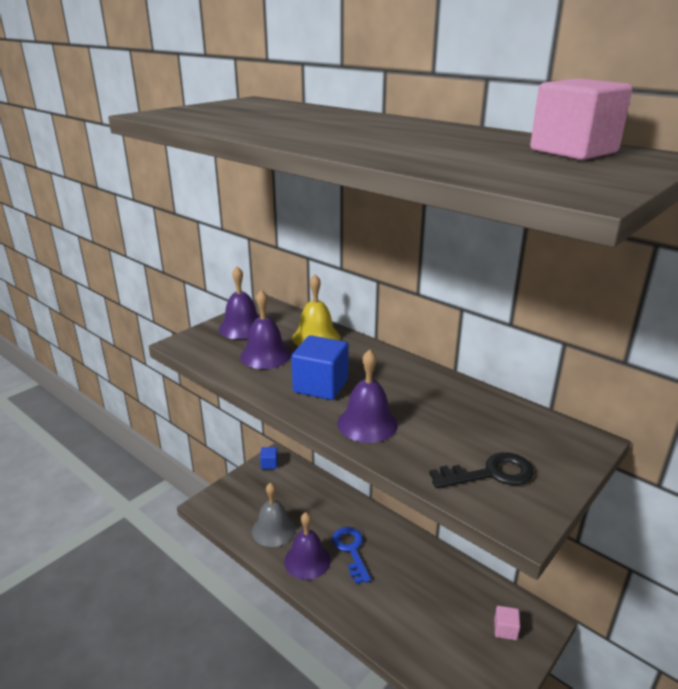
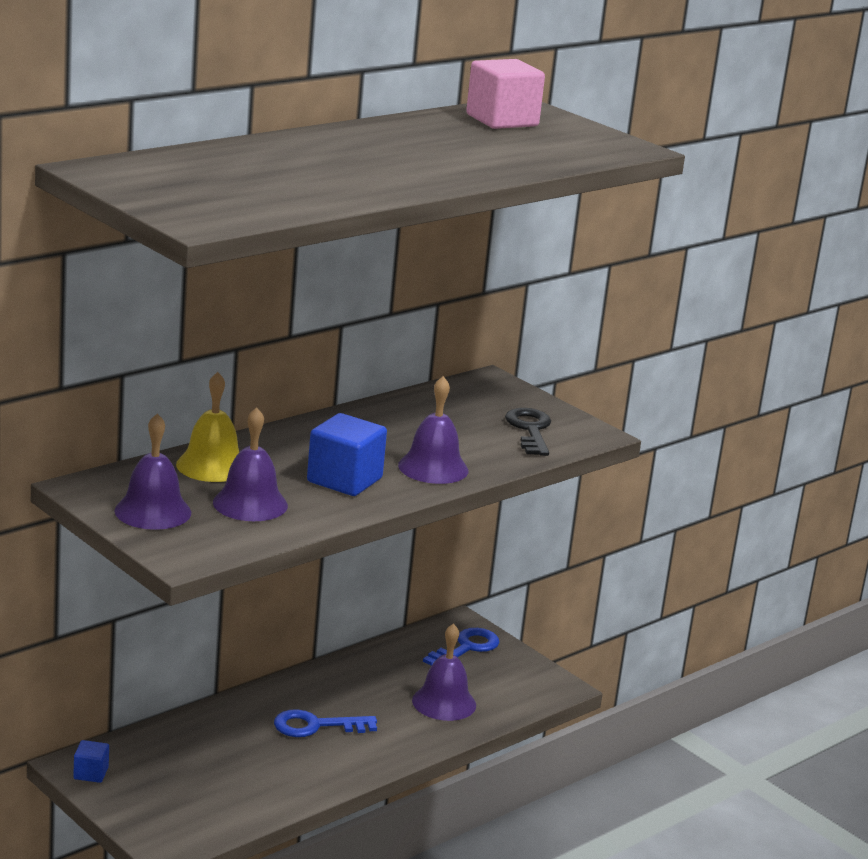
camera: 85 degrees left, 5 degrees down
(273, 529) = (252, 785): grey bell -> none
(307, 560) = (323, 763): purple bell -> purple bell (444, 702)
(505, 629) = (466, 648): pink cube -> blue key

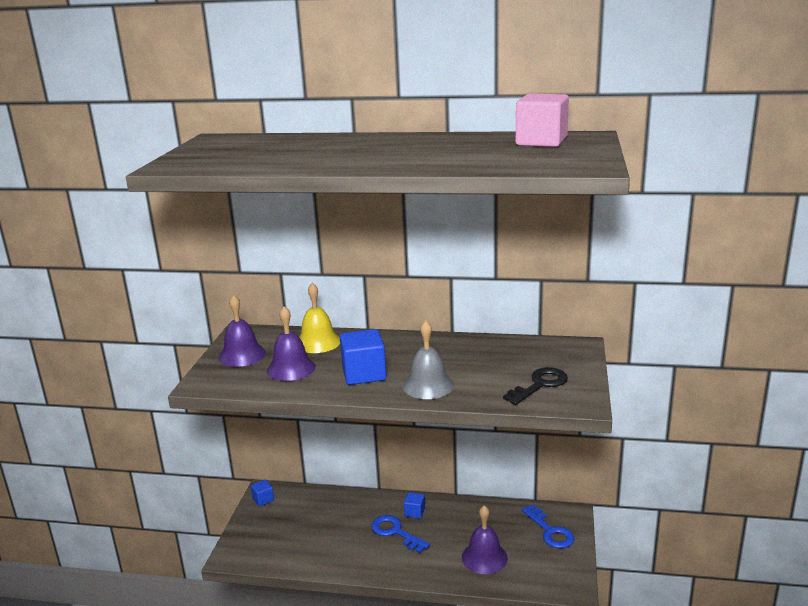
camera: 55 degrees right, 0 degrees up
(302, 697) = (414, 512): none -> blue cube
(433, 468) = (428, 385): purple bell -> grey bell
(466, 648) = (550, 531): blue key -> blue key turned 60 degrees clockwise

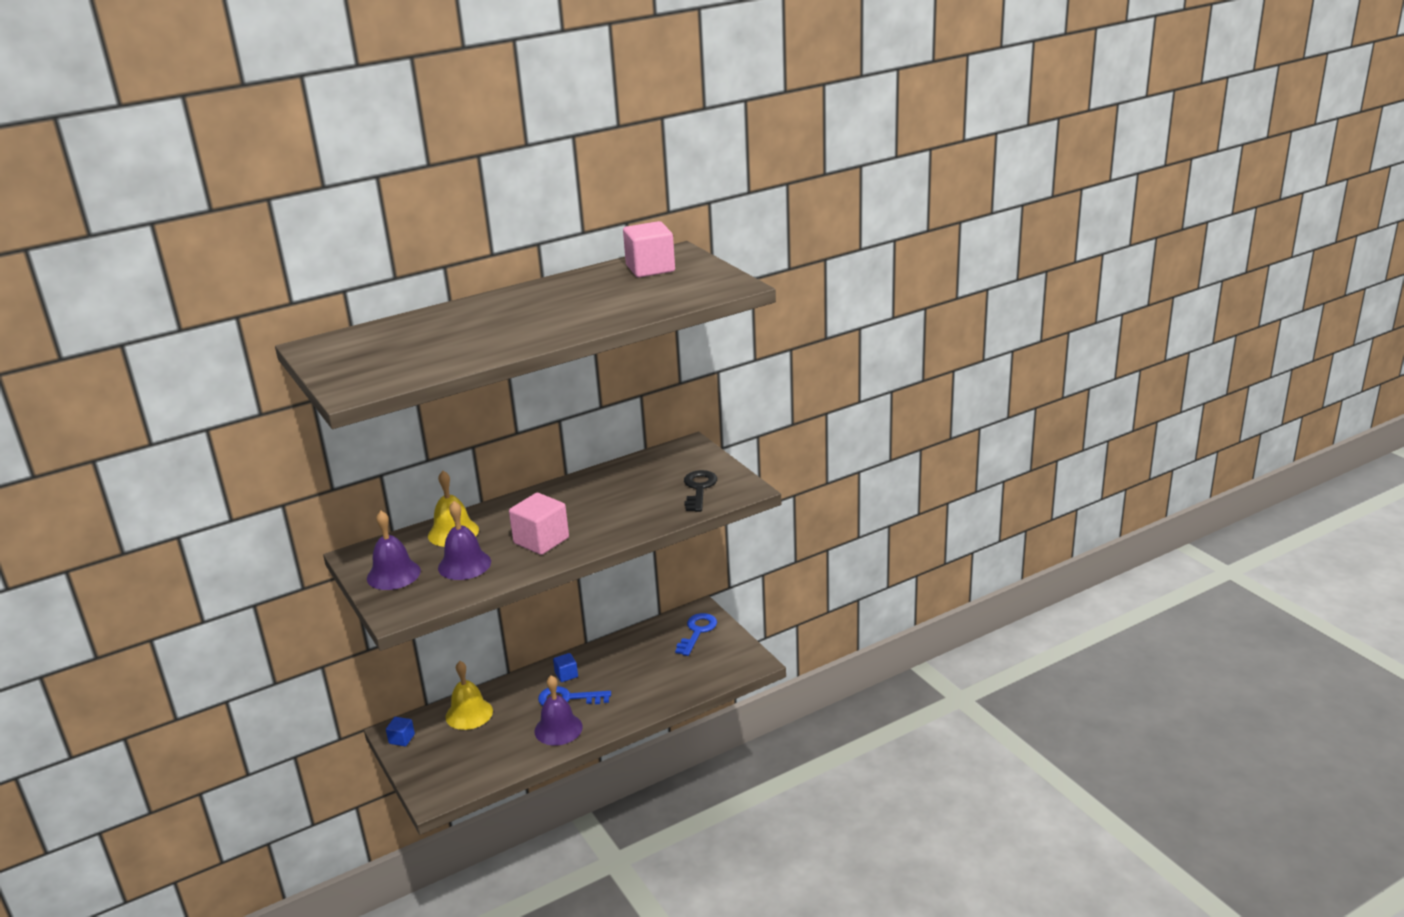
camera: 40 degrees left, 5 degrees up
(321, 505) = (469, 714): none -> yellow bell
(364, 374) = (541, 541): blue cube -> pink cube
(428, 385) = (611, 526): grey bell -> none
(484, 557) = (665, 678): purple bell -> purple bell (558, 729)
(550, 531) = (697, 632): blue key -> blue key turned 90 degrees counterclockwise

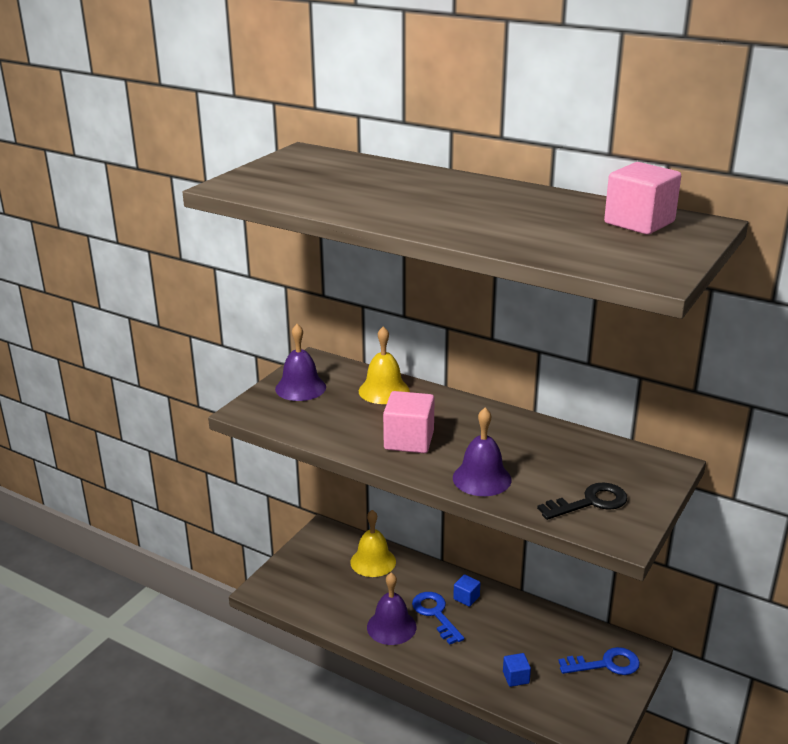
camera: 60 degrees right, 0 degrees up
(401, 739) = (318, 539): blue cube -> blue cube (516, 677)
(464, 564) = (339, 415): purple bell -> purple bell (482, 478)

